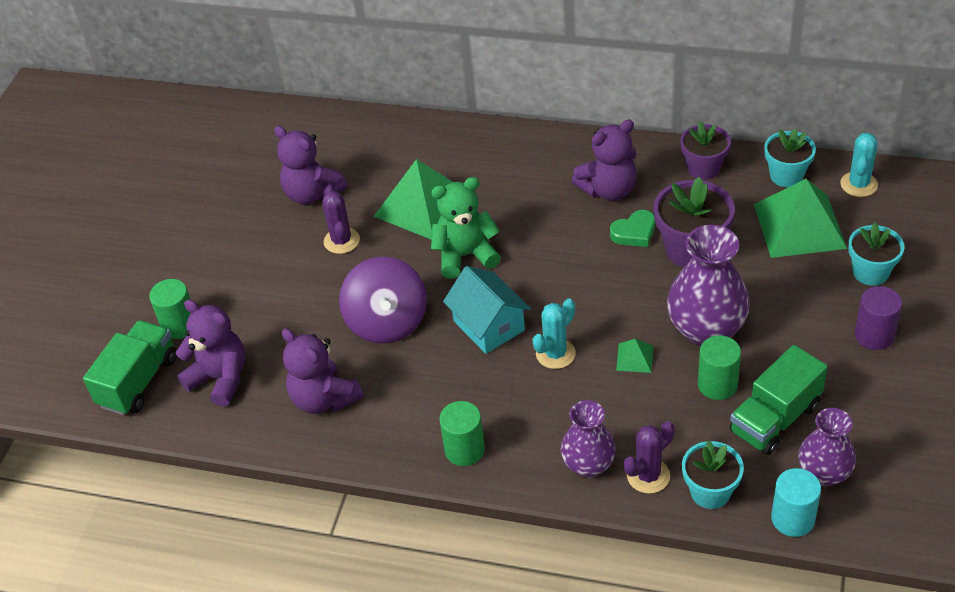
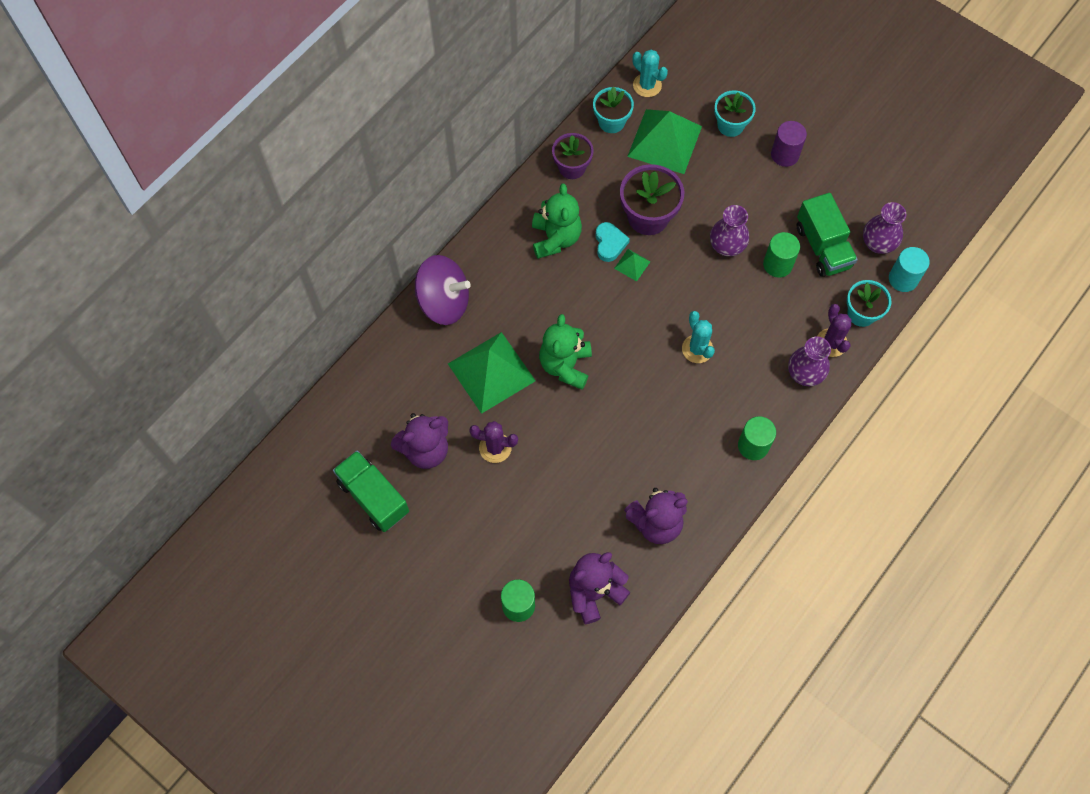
camera: 70 degrees left, 20 degrees up
(139, 381) = (563, 657): green truck -> green truck (373, 497)
(387, 322) = (603, 448): purple spinning top -> purple spinning top (444, 302)
(489, 325) = (646, 380): turquoise house -> none
(608, 190) = (555, 238): purple teddy bear -> green teddy bear
(634, 232) = (609, 243): green heart -> turquoise heart
(635, 358) = (728, 301): green pyramid -> green pyramid (632, 265)
(706, 329) = (726, 246): purple vase -> purple vase, size x0.63

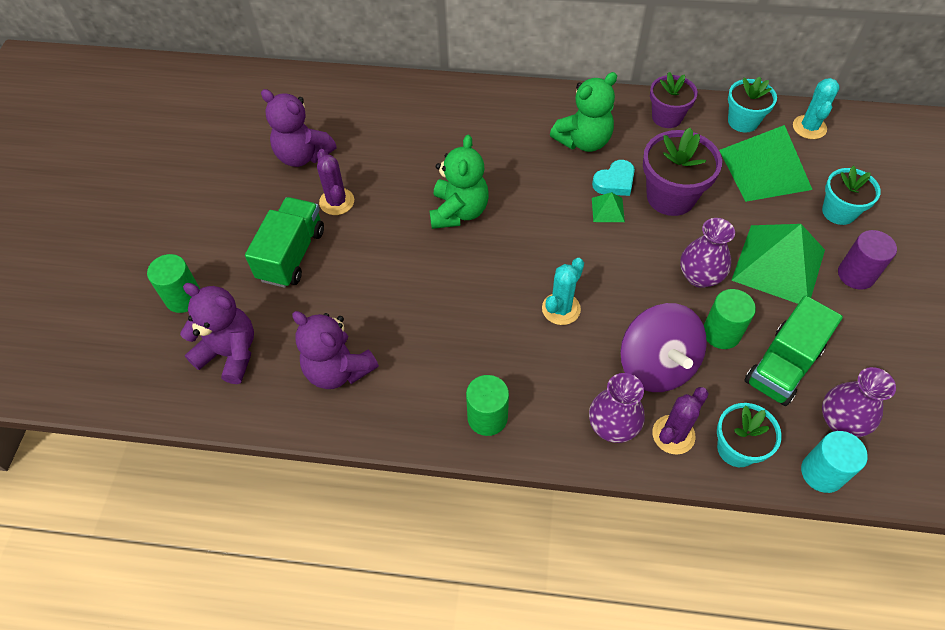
camera: 60 degrees right, 10 degrees down
(373, 497) = (235, 144): green truck -> green truck (291, 254)
(444, 302) = (455, 99): purple spinning top -> purple spinning top (657, 365)
(491, 372) = (411, 162): green pyramid -> green pyramid (778, 264)
(565, 365) = (459, 211): green teddy bear -> green teddy bear turned 120 degrees clockwise

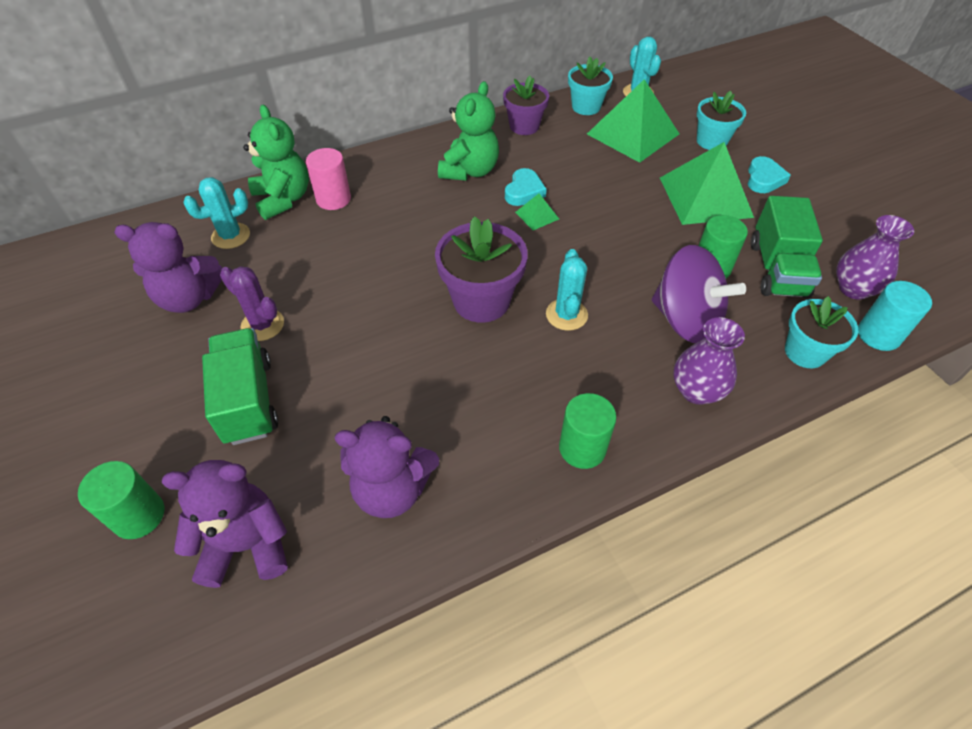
camera: 35 degrees left, 5 degrees down
(361, 117) = (231, 236): none -> turquoise cactus
(456, 118) = (333, 199): none -> pink cylinder
(459, 211) = (401, 277): green teddy bear -> green teddy bear (283, 199)
(671, 197) = (579, 183): purple flower pot -> purple flower pot (481, 301)
(673, 435) = (749, 369): purple cactus -> none
(699, 276) = (656, 233): purple vase -> none
(856, 274) = (764, 179): purple cylinder -> turquoise heart

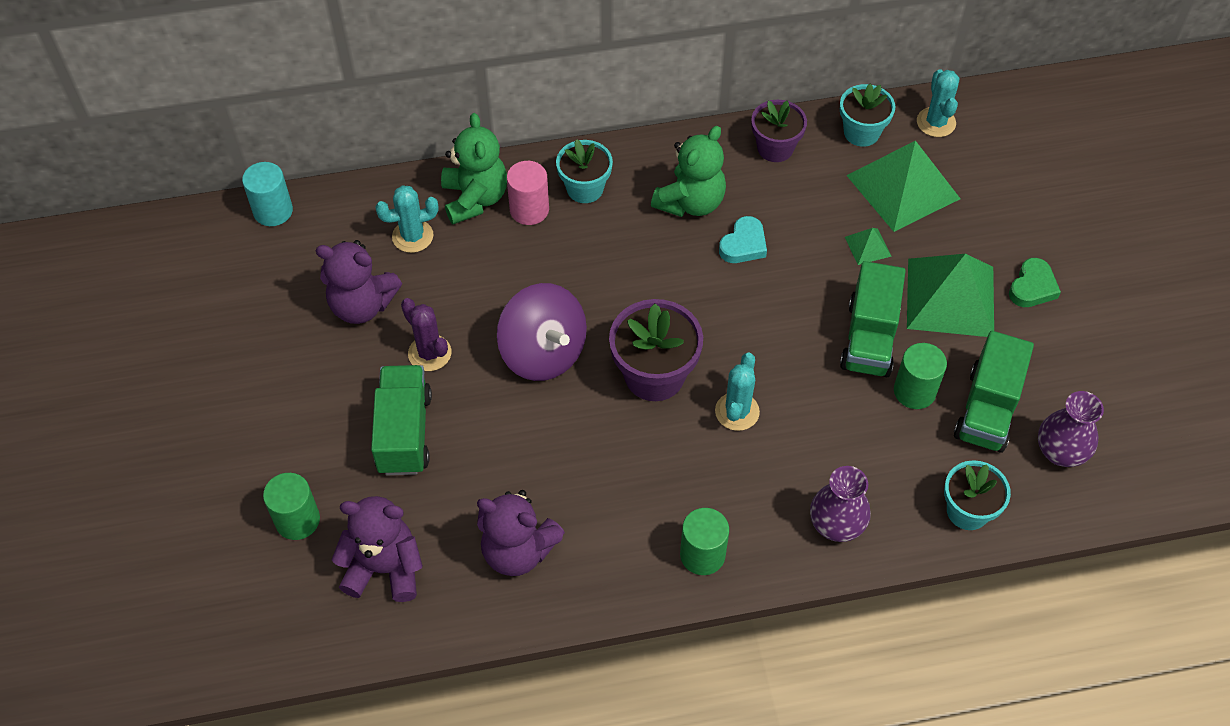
camera: 15 degrees right, 5 degrees up
(537, 215) = (747, 281): green pyramid -> green pyramid (868, 246)
(655, 237) = (869, 338): none -> green truck
(686, 319) = (859, 446): purple spinning top -> purple spinning top (543, 352)
(711, 141) = (995, 218): turquoise flower pot -> turquoise flower pot (585, 188)
(764, 179) = (1032, 287): turquoise heart -> green heart
(878, 335) = (1056, 510): turquoise cylinder -> turquoise cylinder (273, 211)

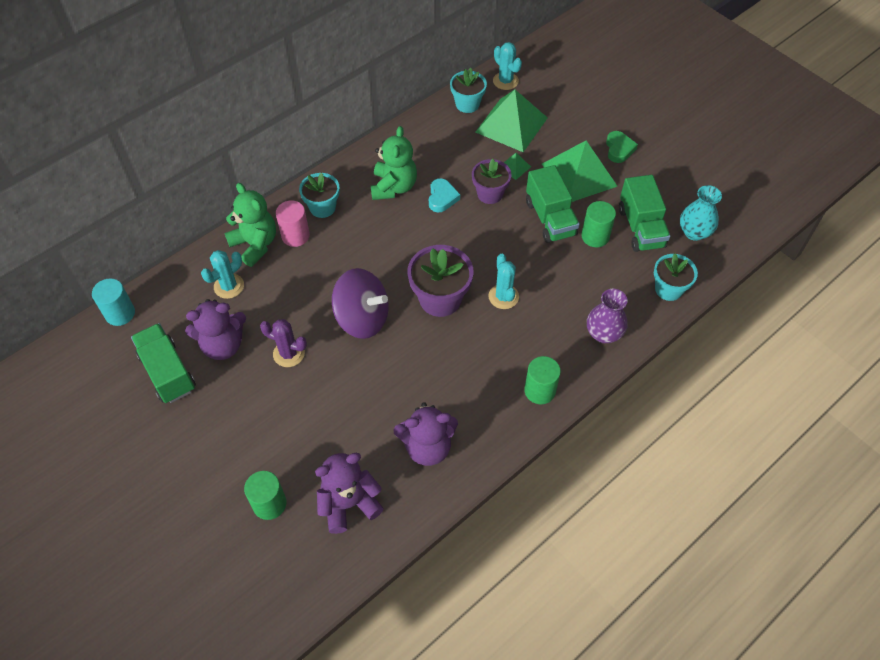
camera: 30 degrees left, 0 degrees up
(404, 432) = (305, 411): green truck -> green truck (168, 372)
(775, 148) = (423, 134): purple flower pot -> purple flower pot (490, 194)
(1060, 452) = (694, 232): purple vase -> turquoise vase

